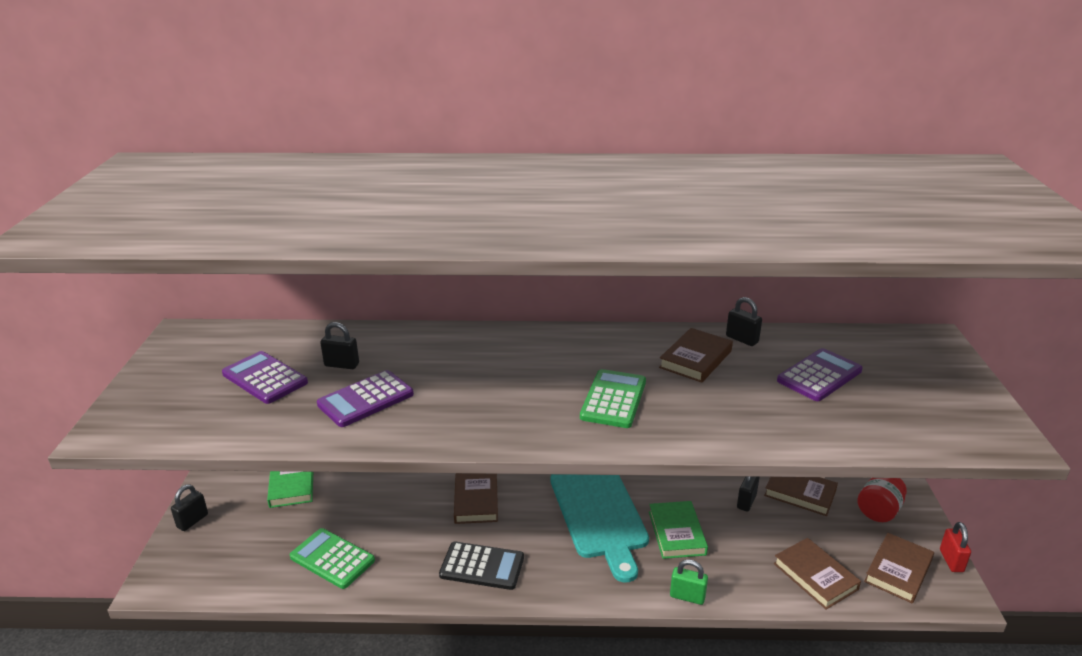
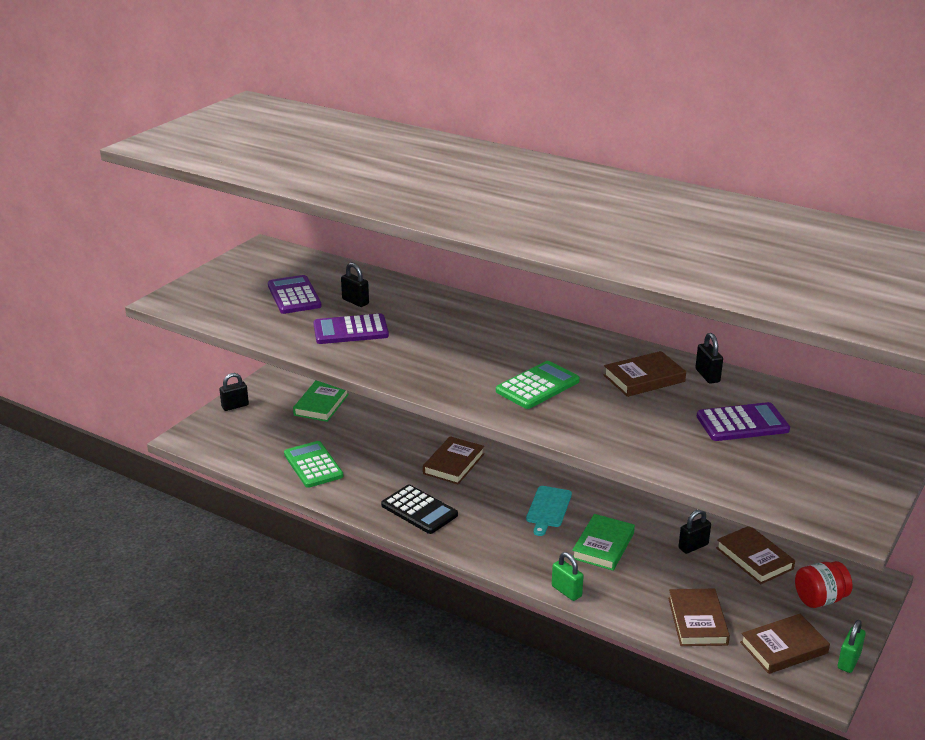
camera: 30 degrees right, 0 degrees up
(599, 514) = (548, 509): turquoise cutting board -> turquoise cutting board, size x0.51
(951, 561) = (848, 661): red padlock -> green padlock

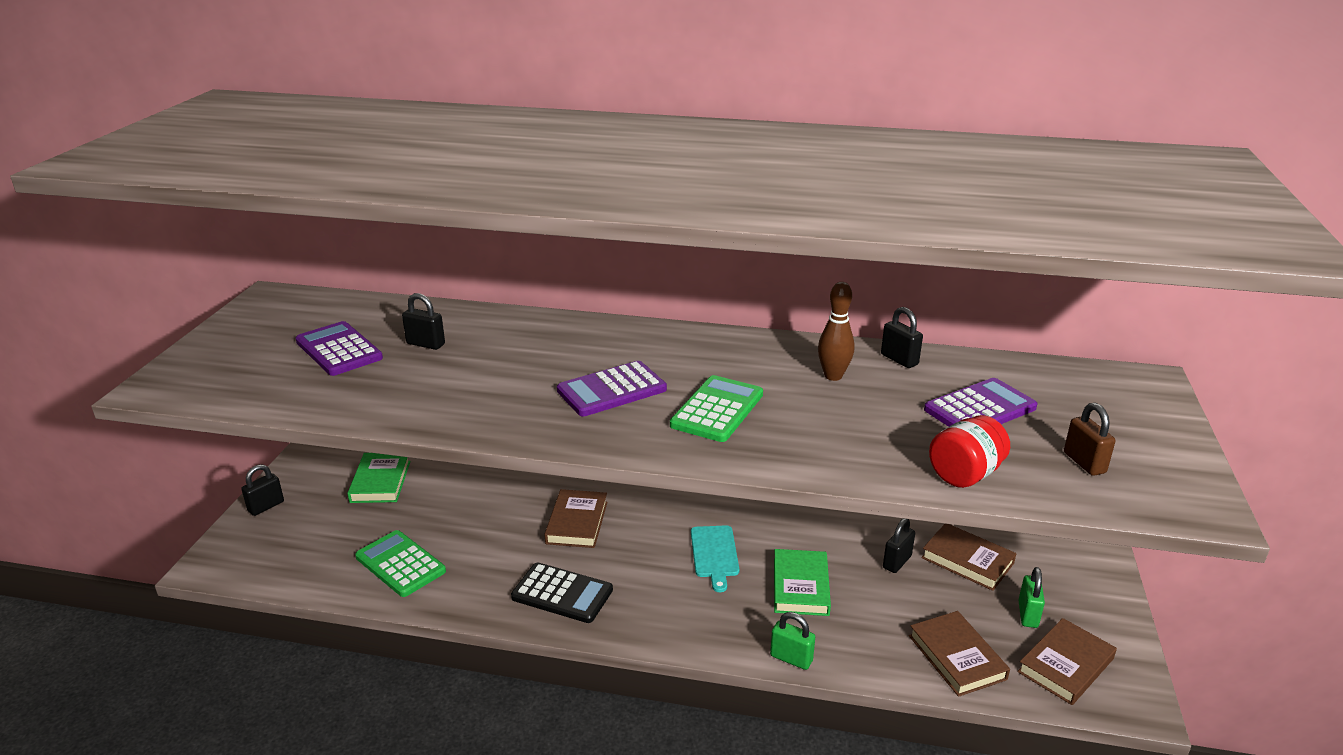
camera: 20 degrees left, 0 degrees up
(350, 330) = (437, 382): purple calculator -> purple calculator (612, 390)
(644, 378) = (833, 376): brown book -> brown bowling pin
(792, 476) = (1084, 463): none -> brown padlock
(819, 599) = (1062, 593): red jar -> red jar (965, 474)
(848, 661) = (1139, 663): green padlock -> green padlock (1027, 614)

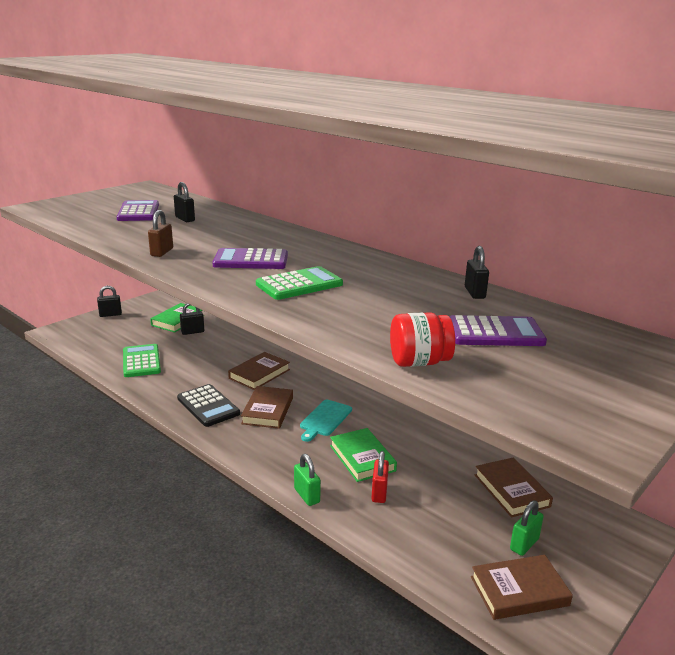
camera: 30 degrees right, 5 degrees down
(800, 586) = (362, 458): green book -> green book turned 60 degrees counterclockwise
(833, 376) = (408, 289): brown bowling pin -> none
(856, 620) = (379, 493): none -> red padlock
(897, 562) = (451, 470): black padlock -> black padlock (192, 332)
(956, 657) = (430, 546): brown book -> brown book (267, 410)
(1084, 463) = (534, 385): brown padlock -> brown padlock (162, 252)

